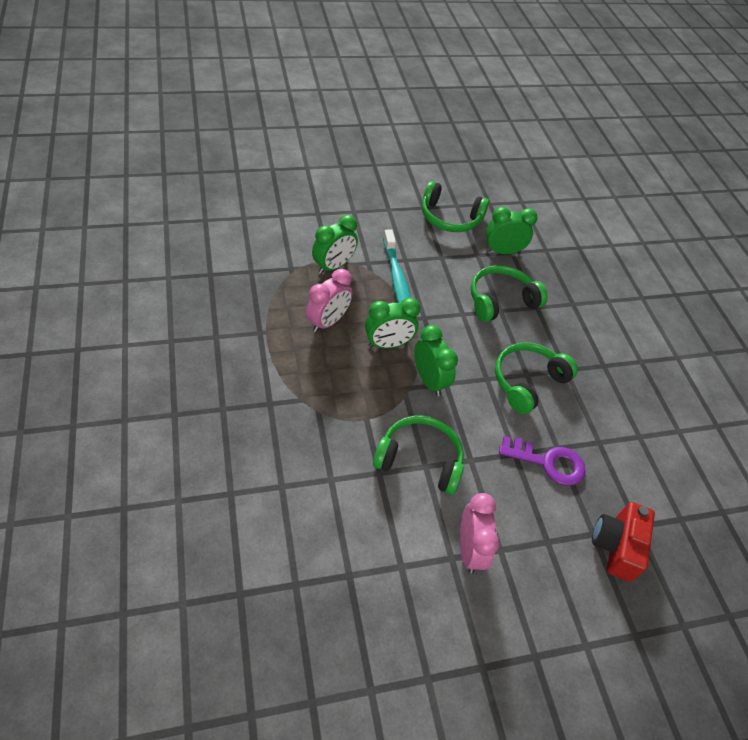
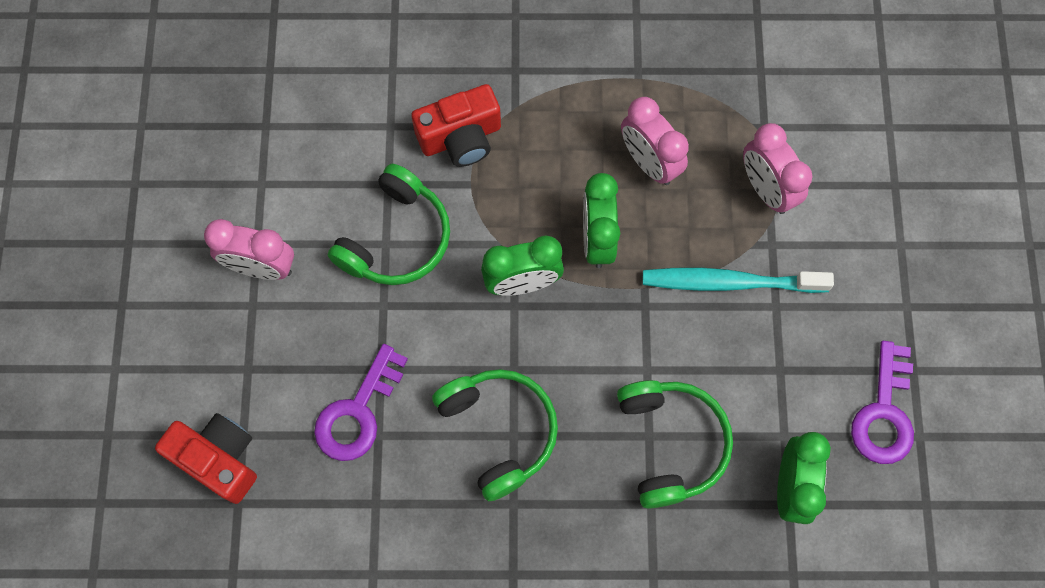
camera: 110 degrees right, 20 degrees up
(331, 430) = (461, 138): none -> red camera
(333, 266) = (766, 189): green clock -> pink clock
(450, 218) = (884, 413): green headphones -> purple key

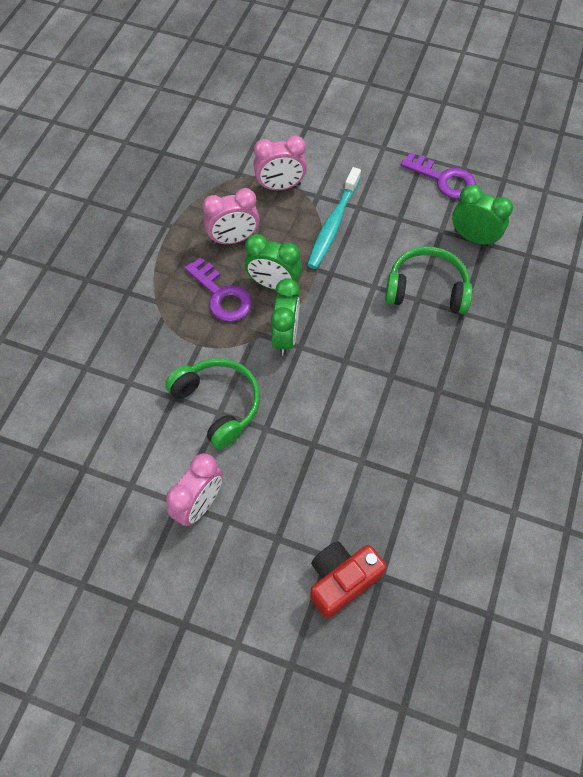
camera: 70 degrees left, 10 degrees down
(358, 412) = (340, 469): purple key -> purple key (222, 295)
(461, 138) = (161, 340): red camera -> none
(499, 431) = (385, 383): green headphones -> none

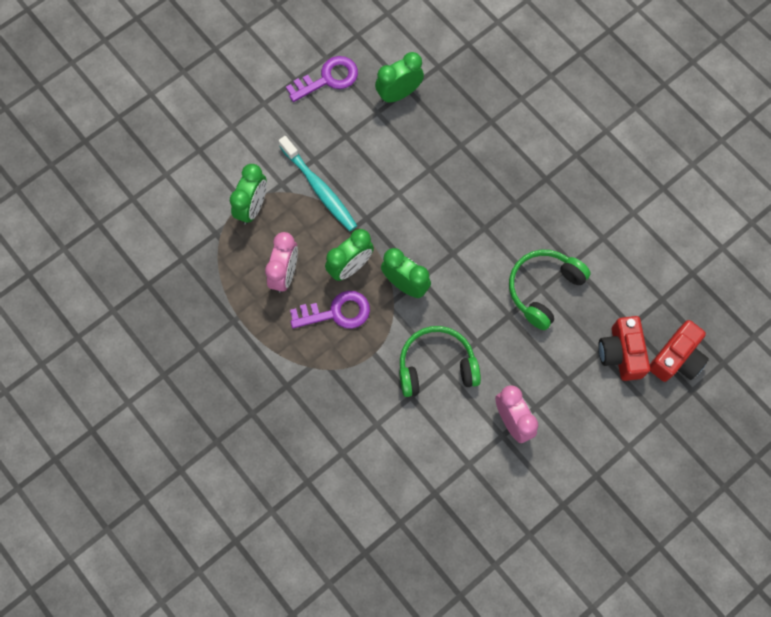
camera: 60 degrees left, 10 degrees up
(280, 186) = (252, 207): pink clock -> green clock
(374, 648) = (676, 358): none -> red camera
(426, 289) = (425, 157): green headphones -> green headphones (543, 289)

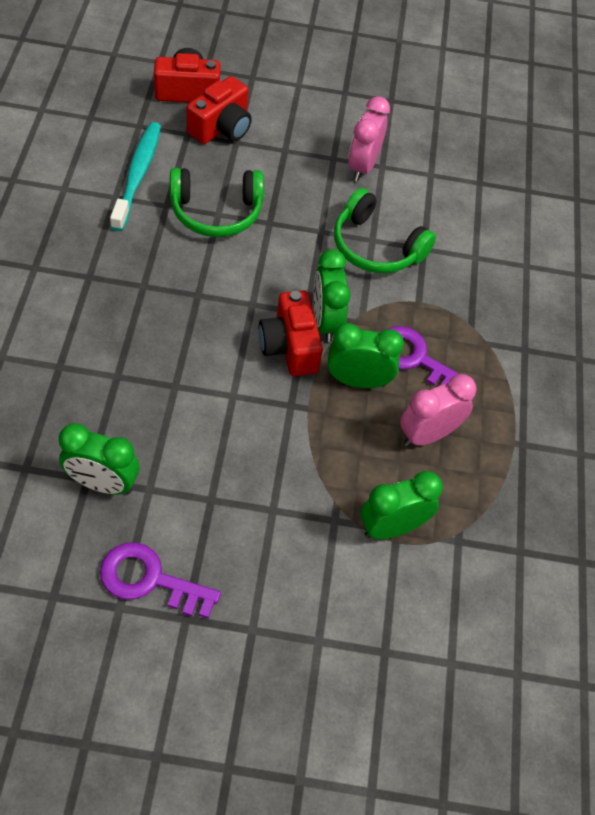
camera: 140 degrees left, 15 degrees down
(319, 189) = (302, 476): turquoise toothbrush -> turquoise toothbrush (137, 175)
(405, 249) = (289, 346): none -> red camera

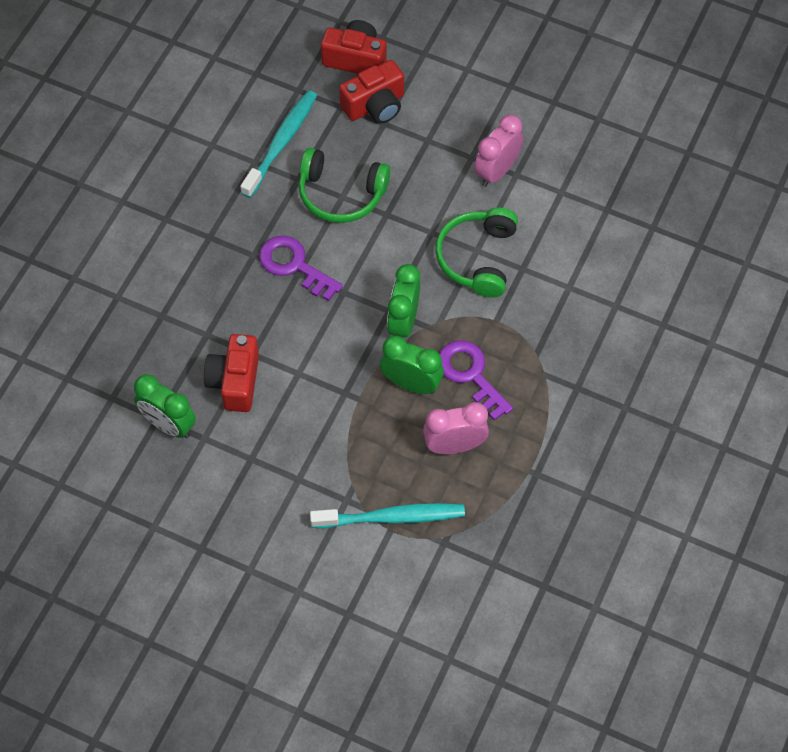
camera: 25 degrees right, 5 degrees up
(150, 580) = (183, 511): purple key -> purple key (294, 266)
(289, 346) = (362, 339): red camera -> red camera (235, 381)
(376, 247) = (477, 258): green headphones -> green headphones turned 45 degrees clockwise
(392, 527) = (392, 517): green clock -> turquoise toothbrush

